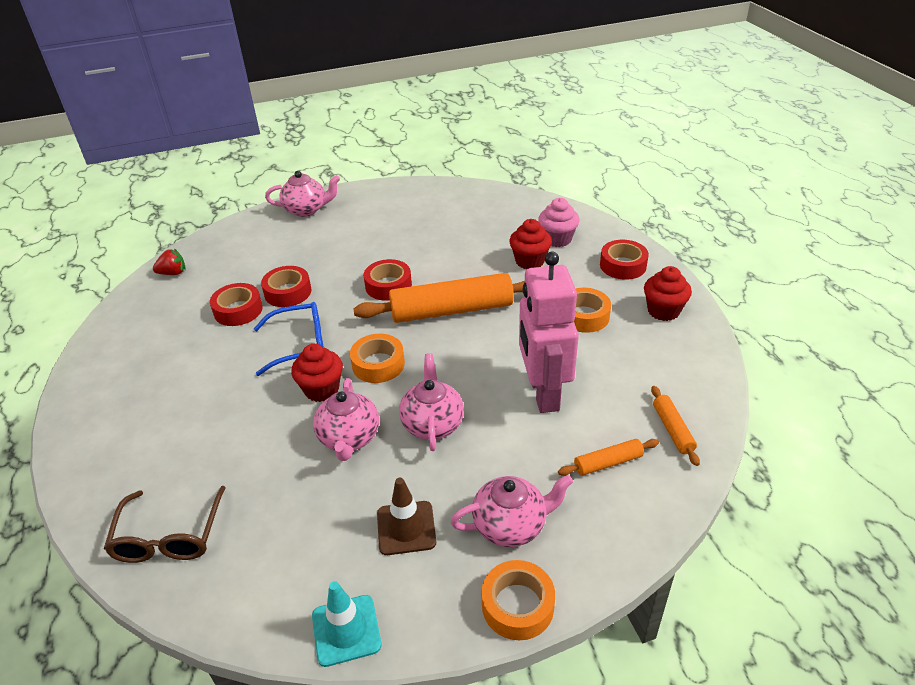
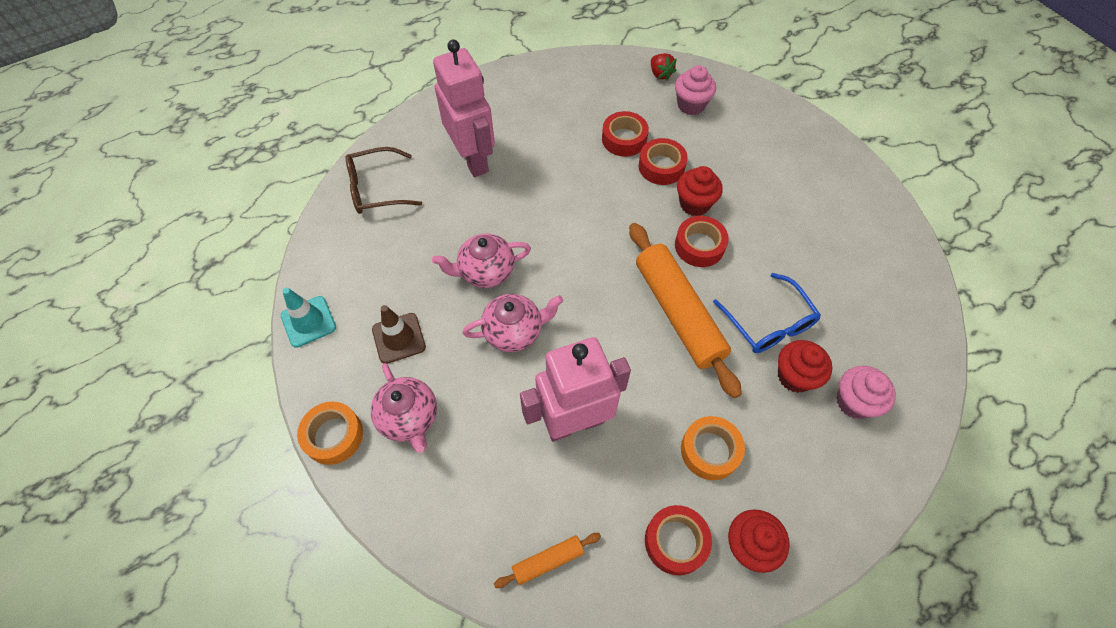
camera: 75 degrees right, 20 degrees up
(185, 432) = (473, 159): none -> pink robot
(227, 261) = (691, 105): none -> pink cupcake
(300, 344) = (591, 200): blue glasses -> blue glasses (768, 323)
(306, 210) = (803, 136): pink teapot -> none
(321, 389) = (538, 234): red cupcake -> red cupcake (694, 204)
(378, 364) = (580, 268): orange tape -> none
(608, 462) = (492, 496): orange rolling pin -> none
(623, 265) = (828, 489): red tape -> red tape (676, 541)

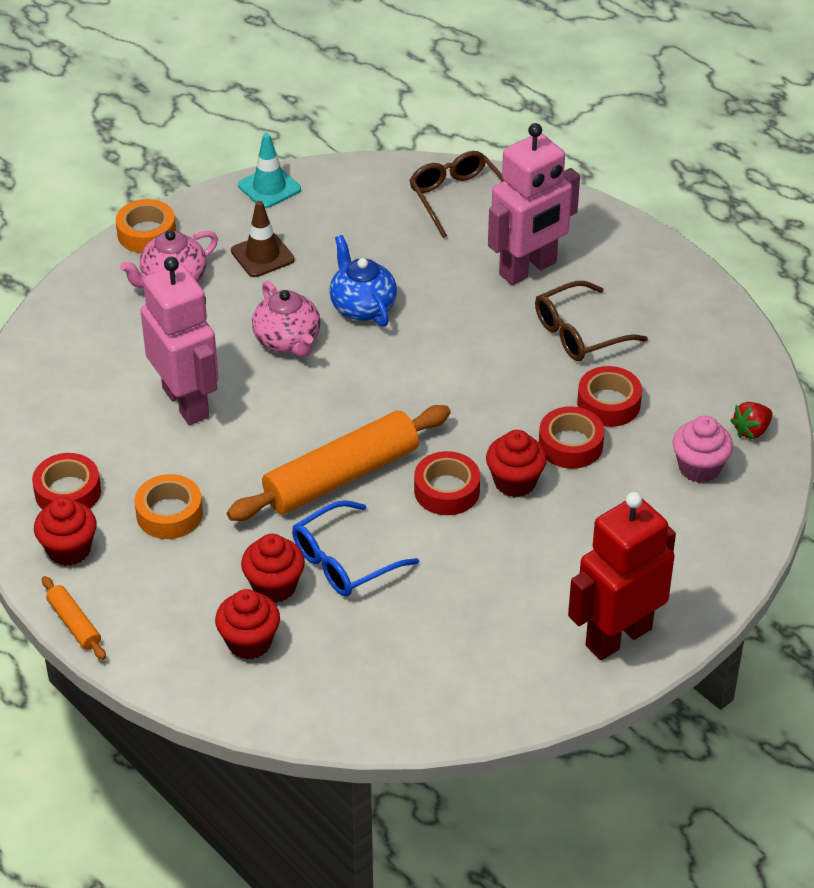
camera: 80 degrees right, 15 degrees down
(486, 271) = (362, 306): pink teapot -> blue teapot
(548, 561) = (40, 400): orange rolling pin -> orange rolling pin (74, 624)
(549, 142) = (579, 333): none -> brown glasses
(839, 173) = (618, 636): none -> red robot
(854, 402) = (249, 642): pink cupcake -> red cupcake

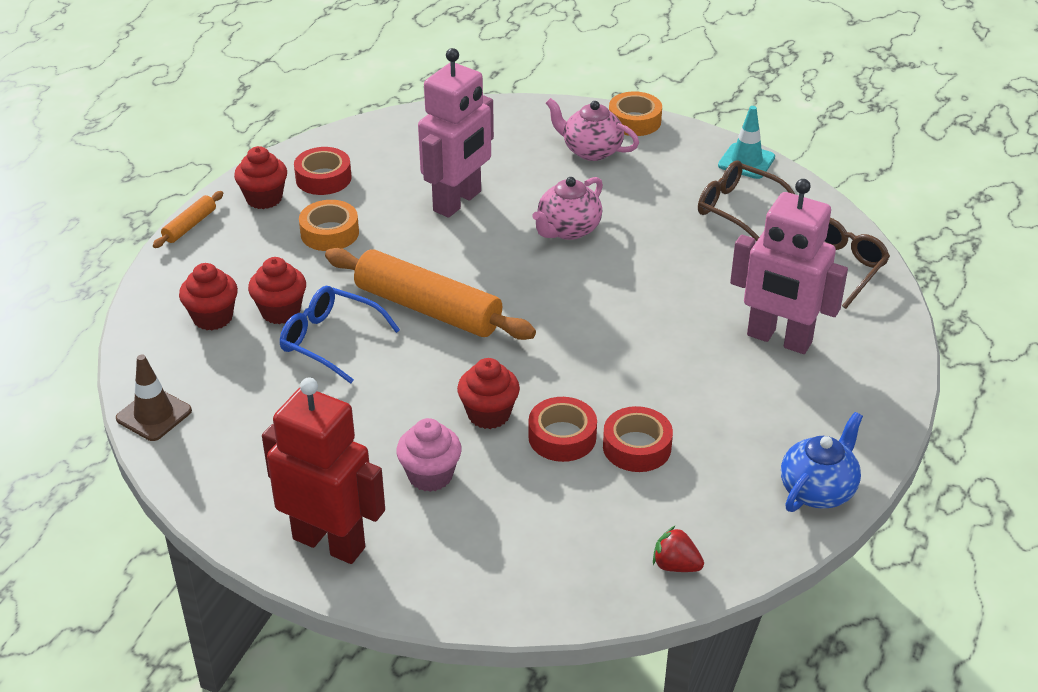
camera: 65 degrees right, 5 degrees down
(262, 255) = (660, 184): brown traffic cone -> brown traffic cone (154, 415)
(362, 306) = (643, 256): blue teapot -> blue teapot (818, 490)
(447, 490) = (450, 375): red tape -> none
(579, 333) = (719, 398): brown glasses -> brown glasses (738, 209)
(699, 468) = (593, 539): pink cupcake -> pink cupcake (430, 475)

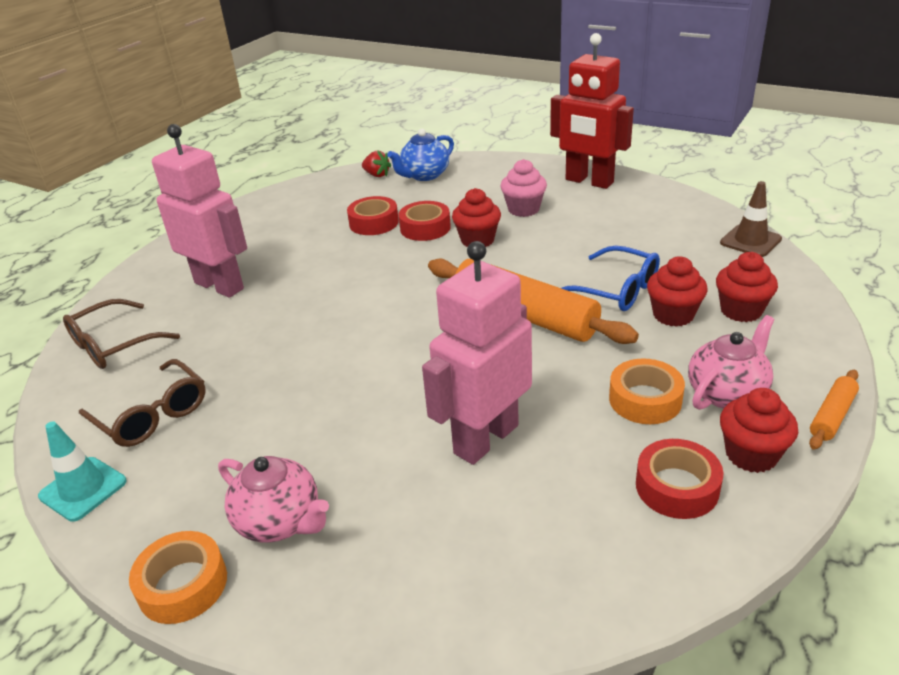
camera: 170 degrees left, 5 degrees down
(568, 230) = (360, 394): pink teapot -> pink teapot (727, 393)
(818, 490) = (267, 203): blue teapot -> blue teapot (424, 175)

